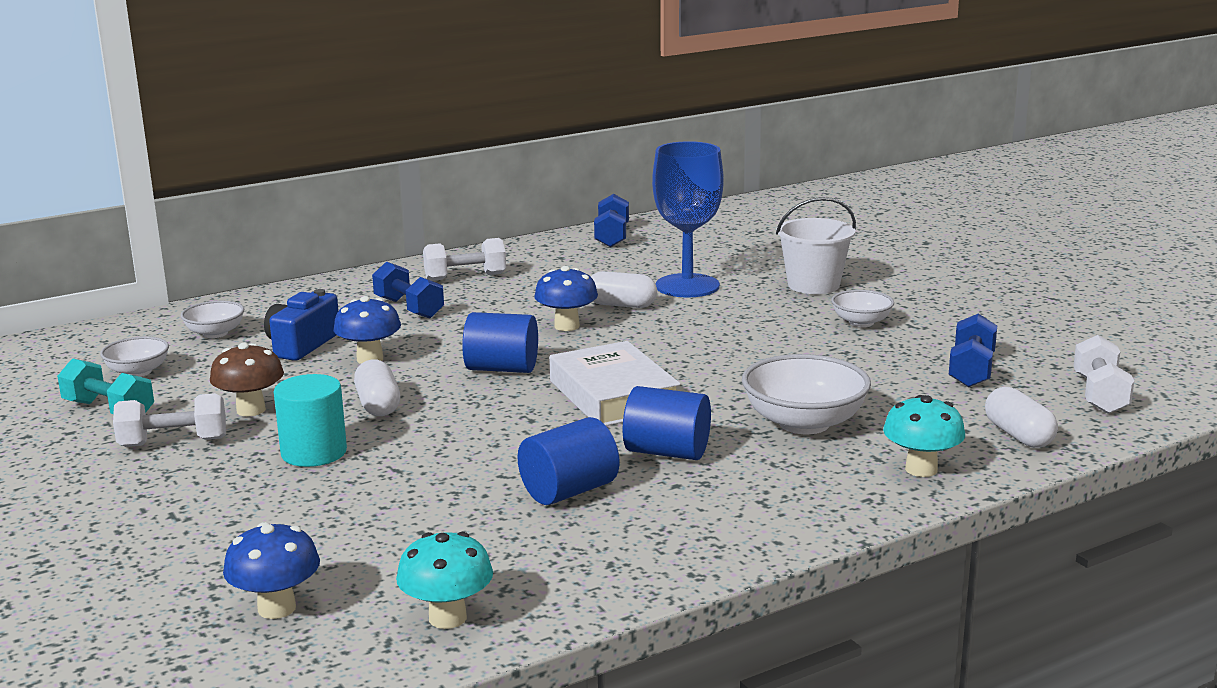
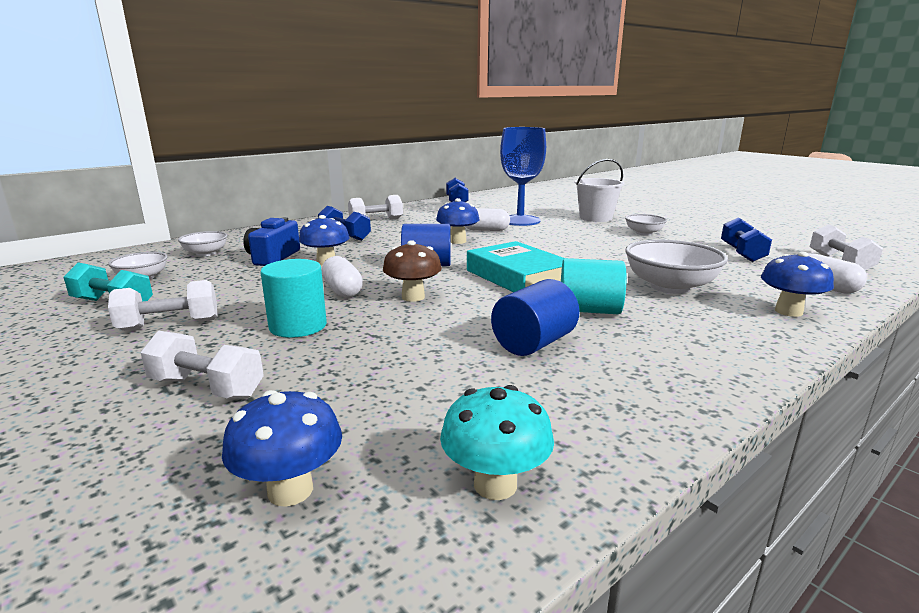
camera: 10 degrees left, 0 degrees up
(212, 517) = (207, 388): none -> white dumbbell
(251, 410) = (238, 298): brown mushroom -> brown mushroom (413, 297)
(613, 395) = (518, 277): white book -> turquoise book
(667, 452) = (589, 310): blue cylinder -> turquoise cylinder
(921, 469) = (788, 311): turquoise mushroom -> blue mushroom

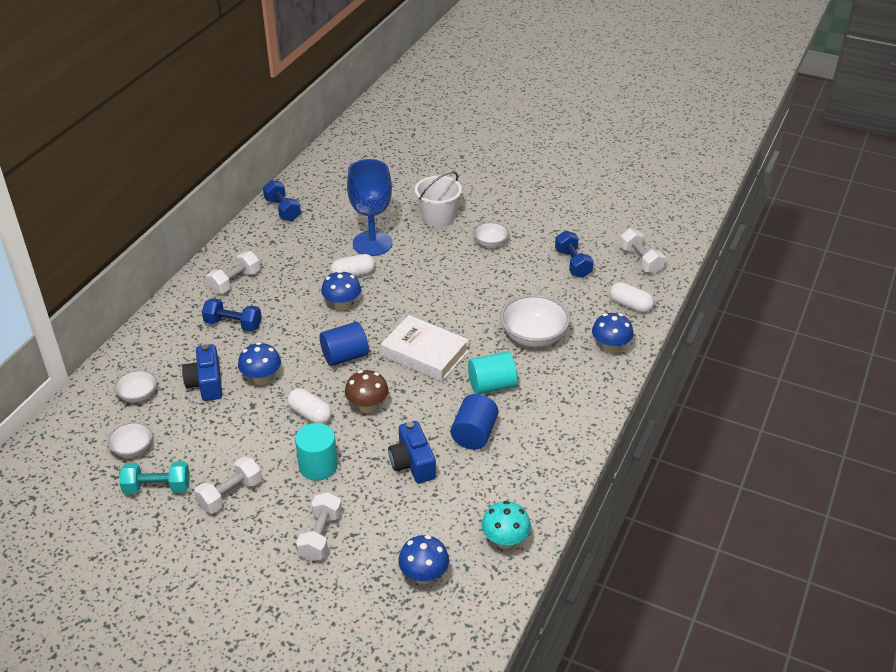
camera: 25 degrees left, 20 degrees up
(207, 388) = (320, 536): white dumbbell -> white dumbbell turned 75 degrees counterclockwise
(419, 350) = (412, 463): none -> blue camera
(518, 277) = (425, 354): turquoise book -> white book

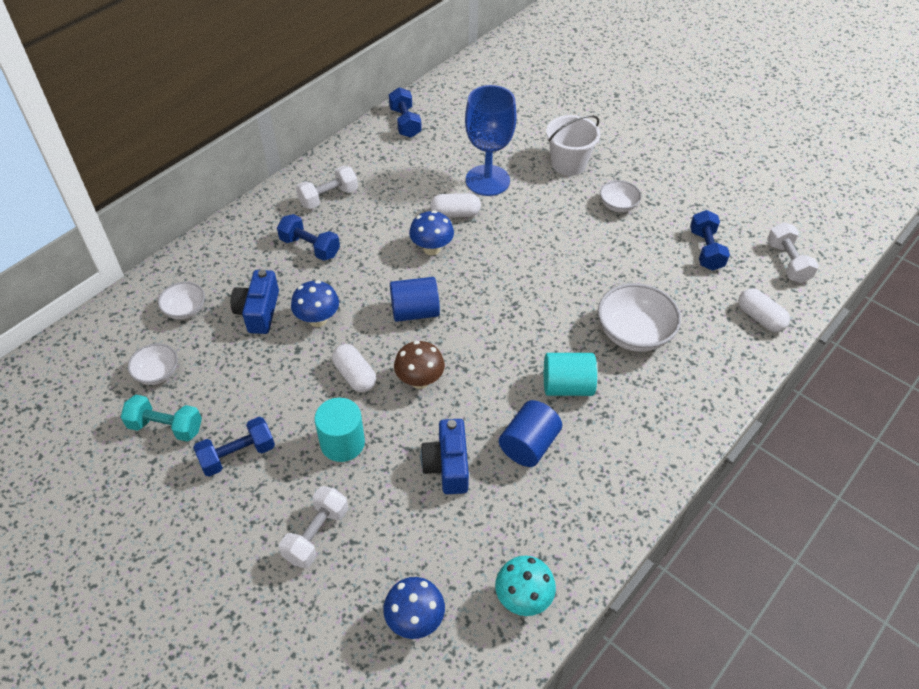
camera: 15 degrees right, 10 degrees up
(230, 494) = (237, 455): white dumbbell -> blue dumbbell
(425, 354) = (503, 328): white book -> none
(610, 348) = (721, 368): blue mushroom -> none

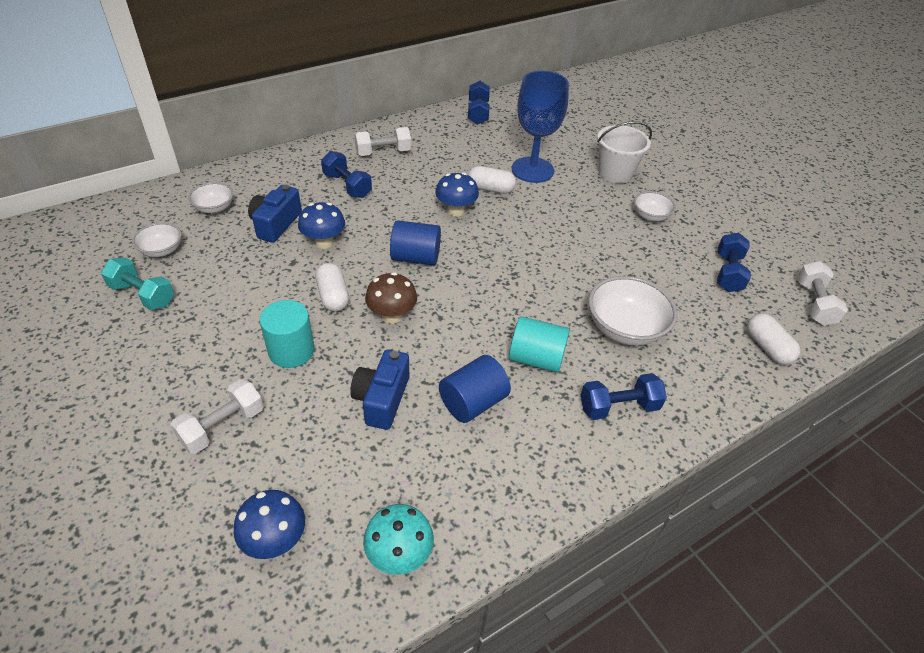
camera: 15 degrees right, 5 degrees down
(237, 455) = (191, 335): blue dumbbell -> blue dumbbell (618, 407)

